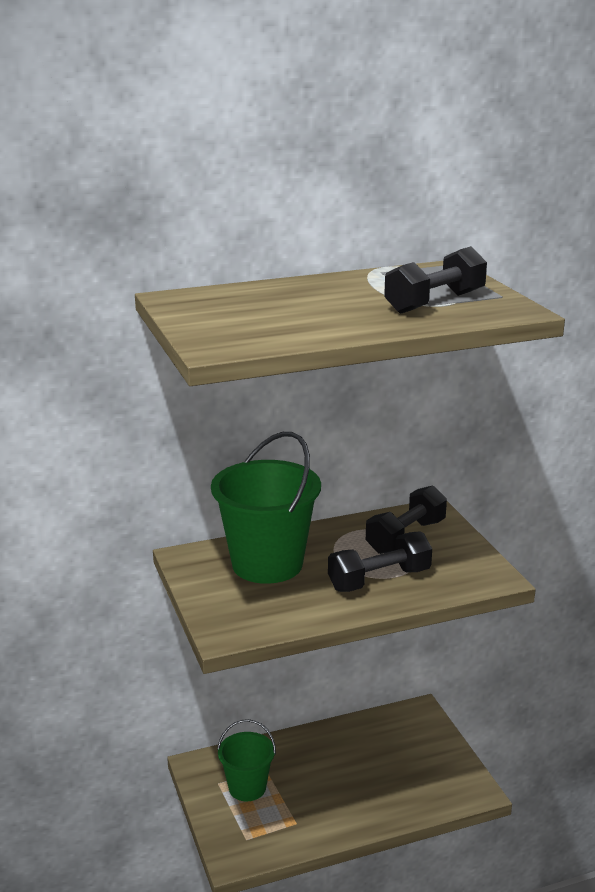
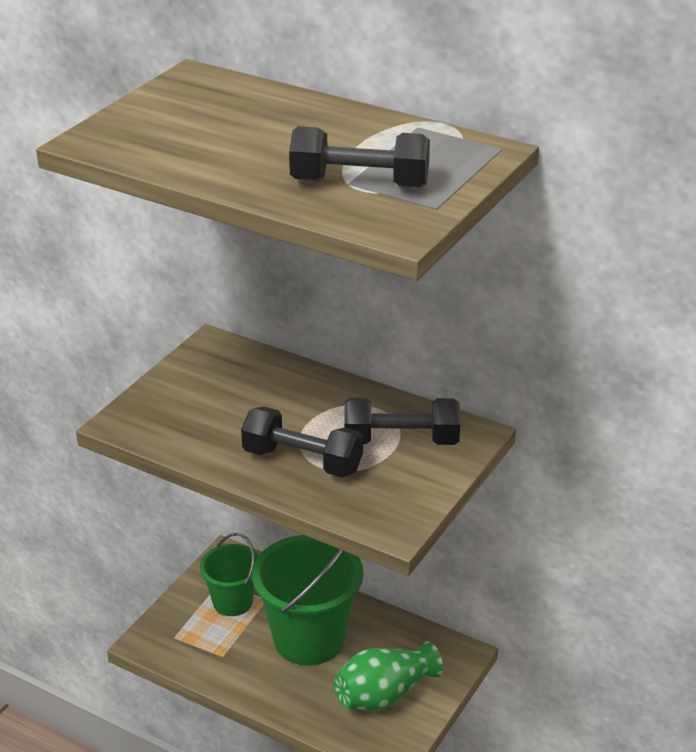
camera: 50 degrees right, 10 degrees up
(267, 564) = (252, 389): green bucket -> green bucket (309, 639)
(421, 764) = (384, 695): none -> green vase

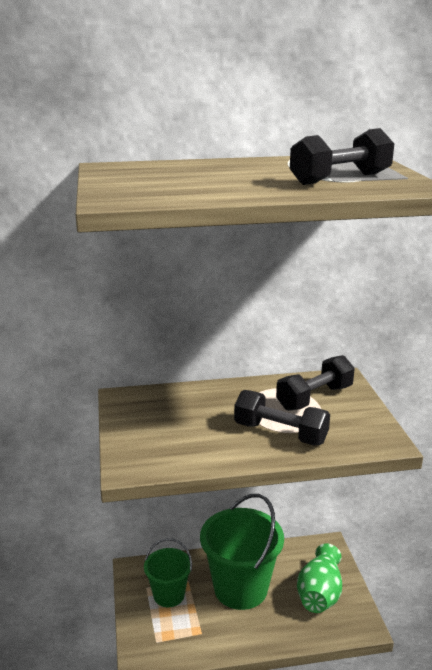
camera: 40 degrees left, 10 degrees down
(302, 461) = (280, 433): black dumbbell -> black dumbbell turned 45 degrees clockwise

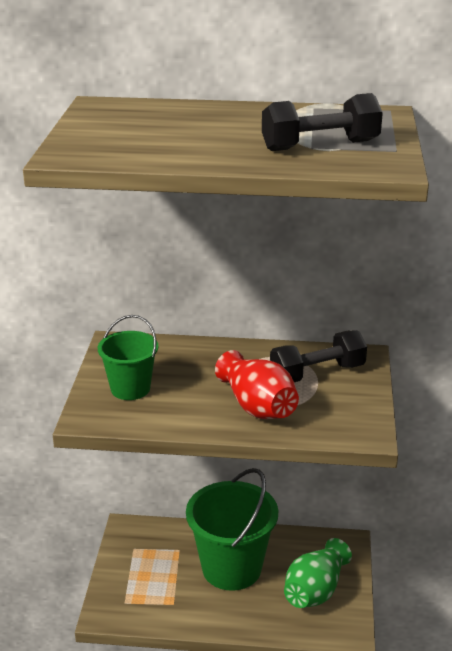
camera: 15 degrees right, 5 degrees up
(169, 595) = (154, 560): green bucket -> green bucket (130, 389)
(280, 433) = (257, 407): black dumbbell -> red vase

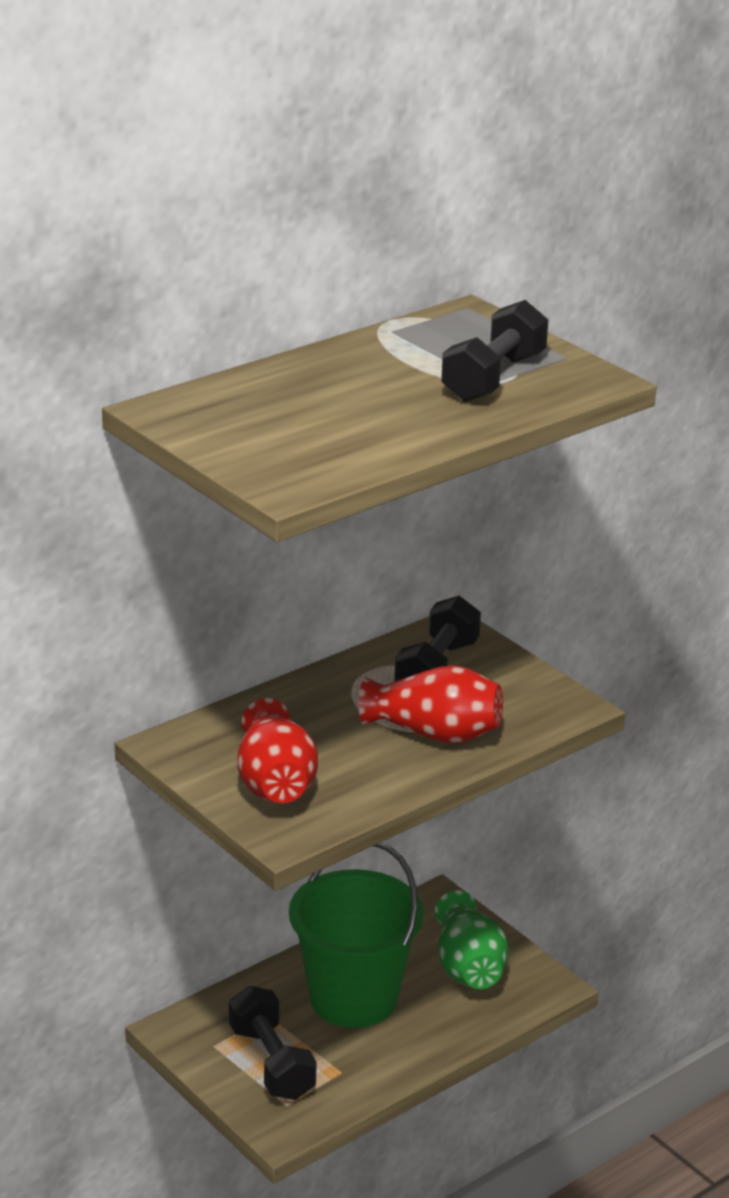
camera: 45 degrees left, 0 degrees up
(130, 389) = (275, 783): green bucket -> red vase
(147, 575) = (271, 1063): none -> black dumbbell

